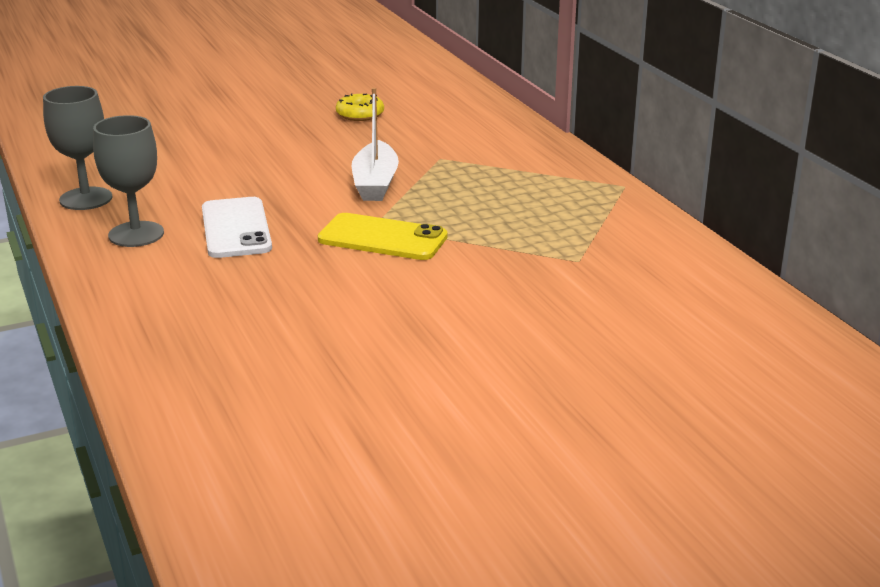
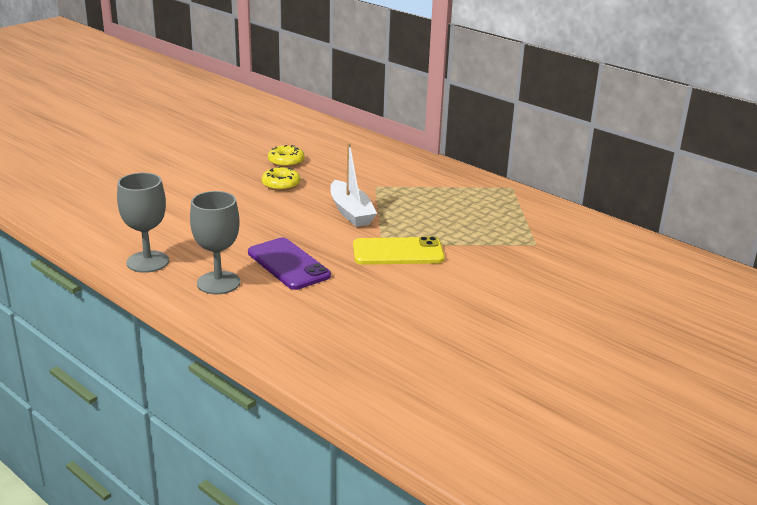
camera: 25 degrees left, 0 degrees up
(236, 228) = (288, 264): white phone -> purple phone
(325, 139) = (281, 184): none -> yellow donut

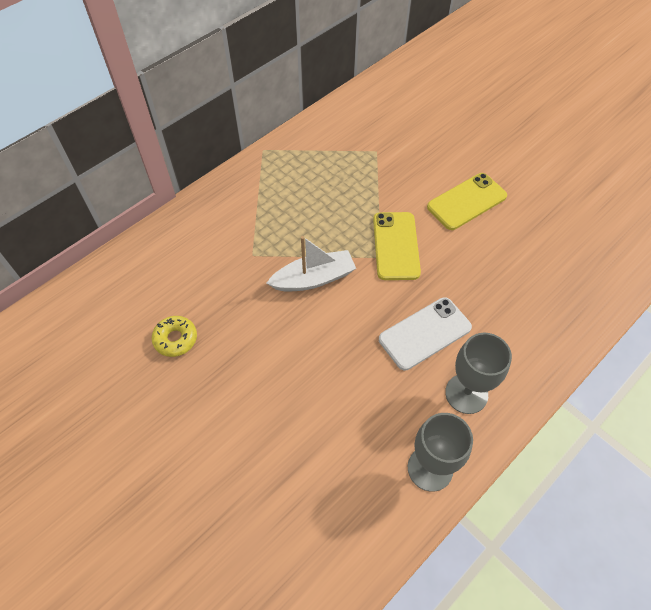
camera: 85 degrees left, 30 degrees up
(281, 184) = (241, 343): yellow donut -> none
(288, 264) = (425, 333): purple phone -> white phone
(474, 296) = (466, 201): none -> yellow phone

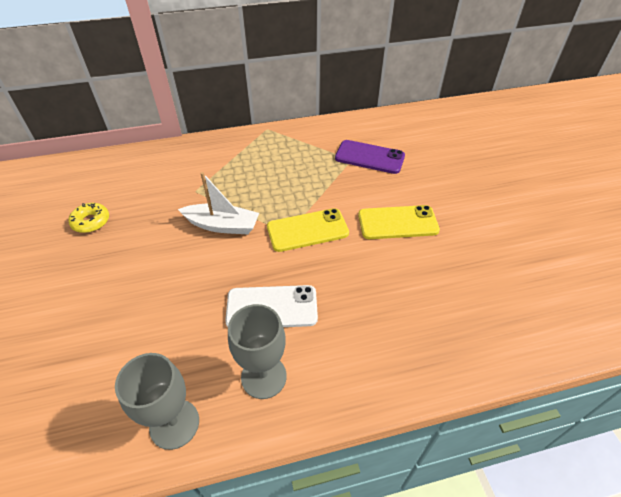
camera: 30 degrees right, 10 degrees down
(391, 141) = (369, 157): none -> purple phone
(396, 246) = (307, 230): yellow phone -> yellow phone turned 45 degrees clockwise

